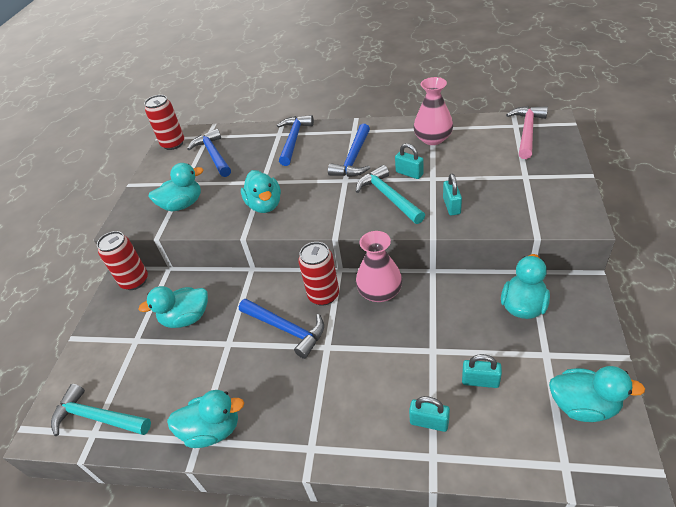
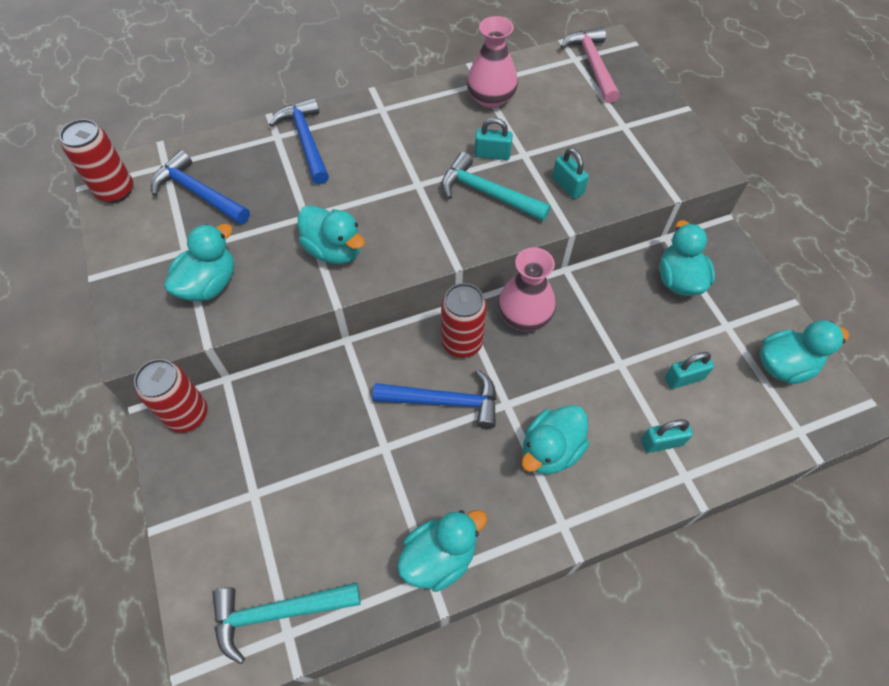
camera: 35 degrees left, 15 degrees up
(186, 318) = (304, 437): turquoise duck -> turquoise duck (550, 450)
(353, 158) = (408, 150): blue hammer -> none

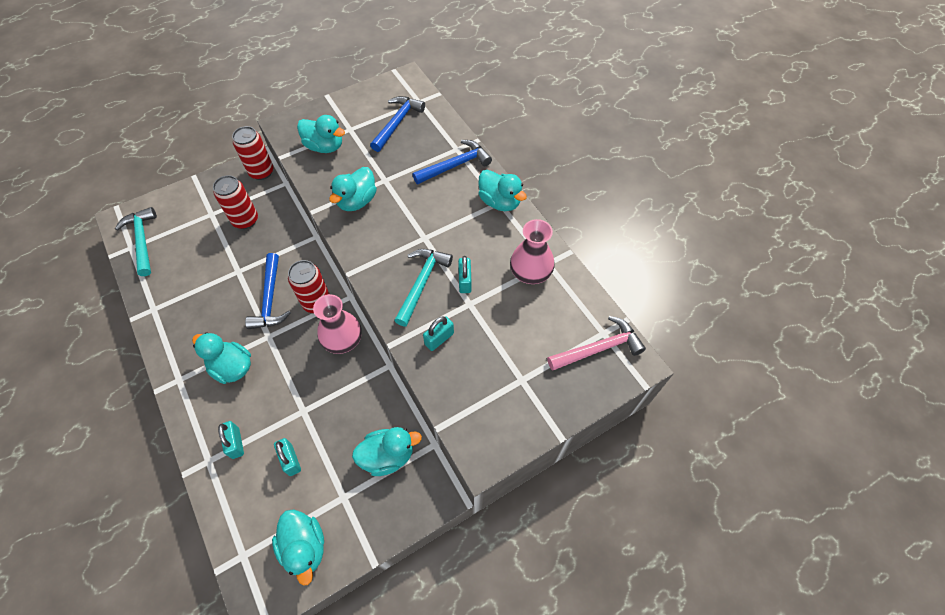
camera: 80 degrees right, 0 degrees up
(115, 191) = (393, 86): red can -> red can (245, 220)
(439, 557) = (165, 312): turquoise duck -> turquoise duck (500, 202)

